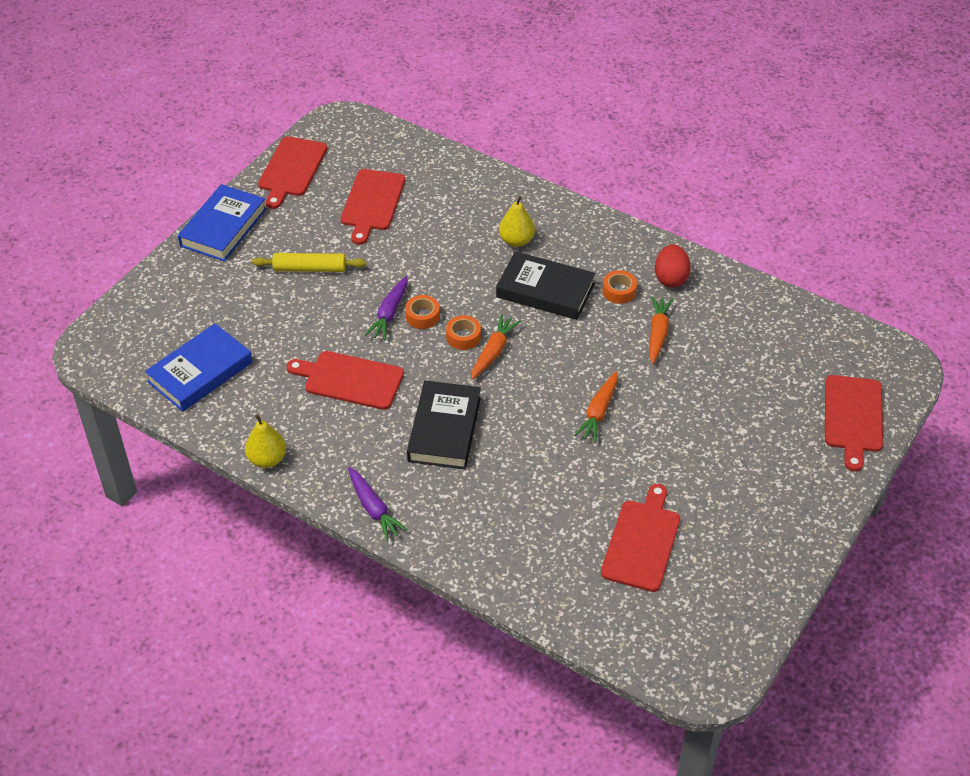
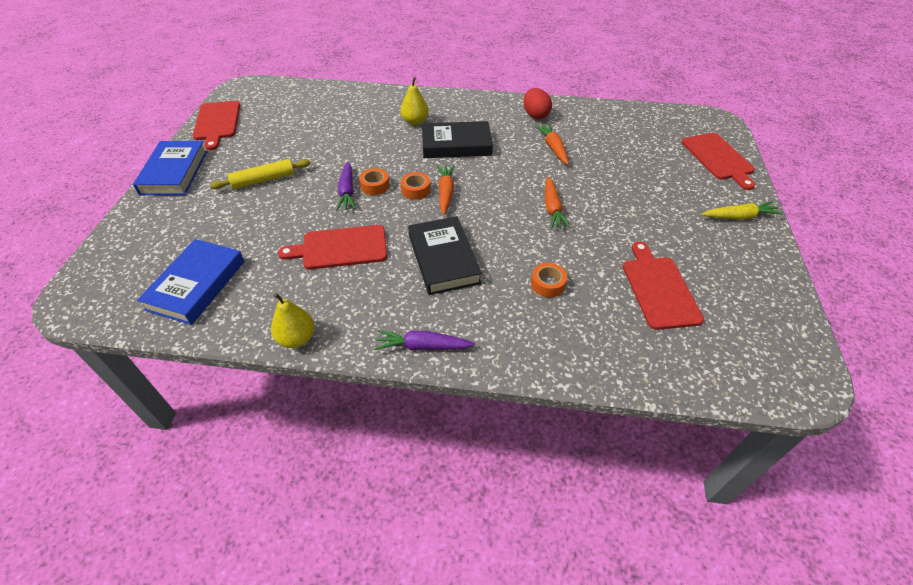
camera: 25 degrees left, 0 degrees up
(372, 203) = (293, 127): red cutting board -> none
(374, 509) = (422, 346): purple carrot -> purple carrot turned 150 degrees clockwise
(619, 291) = (507, 131): orange tape -> orange tape (547, 284)
(806, 498) = (739, 217): none -> yellow carrot

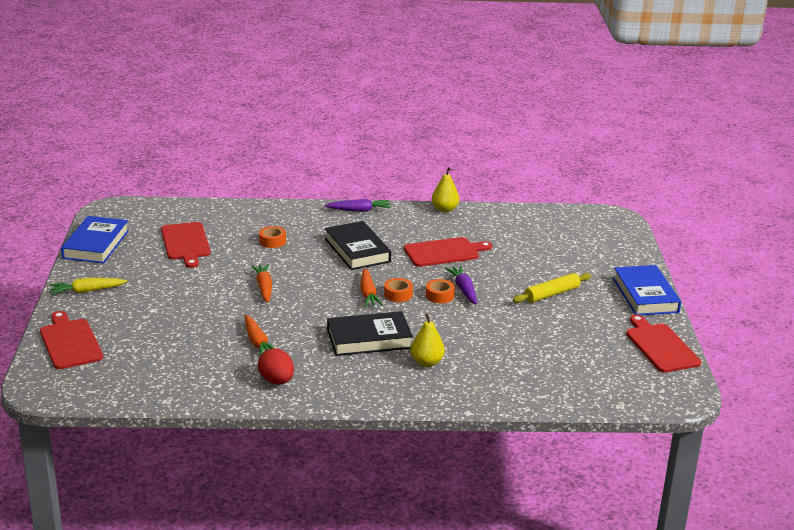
camera: 170 degrees right, 20 degrees down
(196, 285) = (538, 228): blue book -> blue book (96, 244)

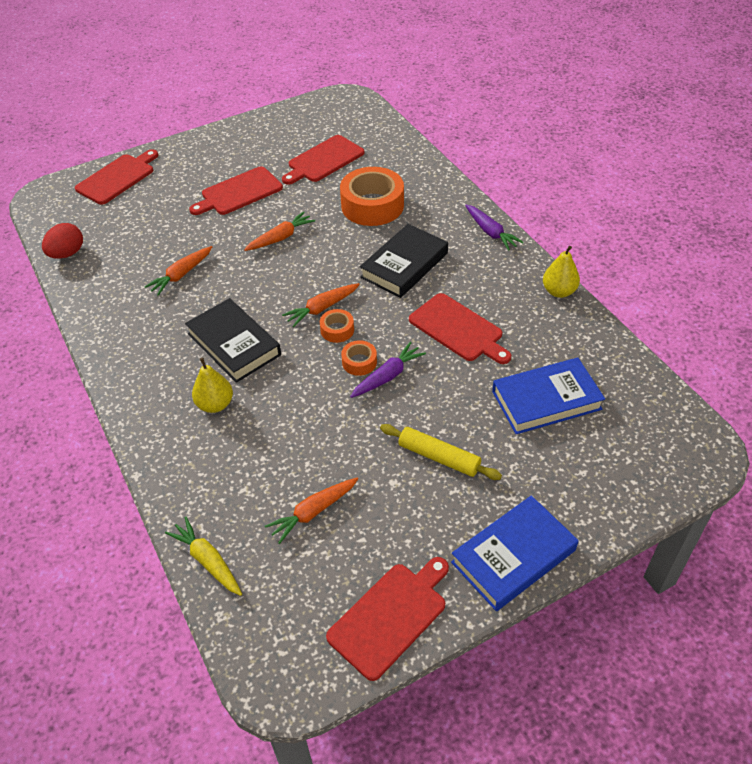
camera: 65 degrees right, 20 degrees up
(86, 291) = (201, 149): yellow carrot -> yellow carrot (207, 560)
(96, 244) = (280, 119): blue book -> blue book (546, 400)
(178, 290) = (239, 192): none -> red cutting board
(272, 241) = (372, 205): orange tape -> orange tape, size x2.14
(276, 381) = (122, 314): red egg -> red egg (67, 254)
(561, 350) = (313, 512): none -> orange carrot

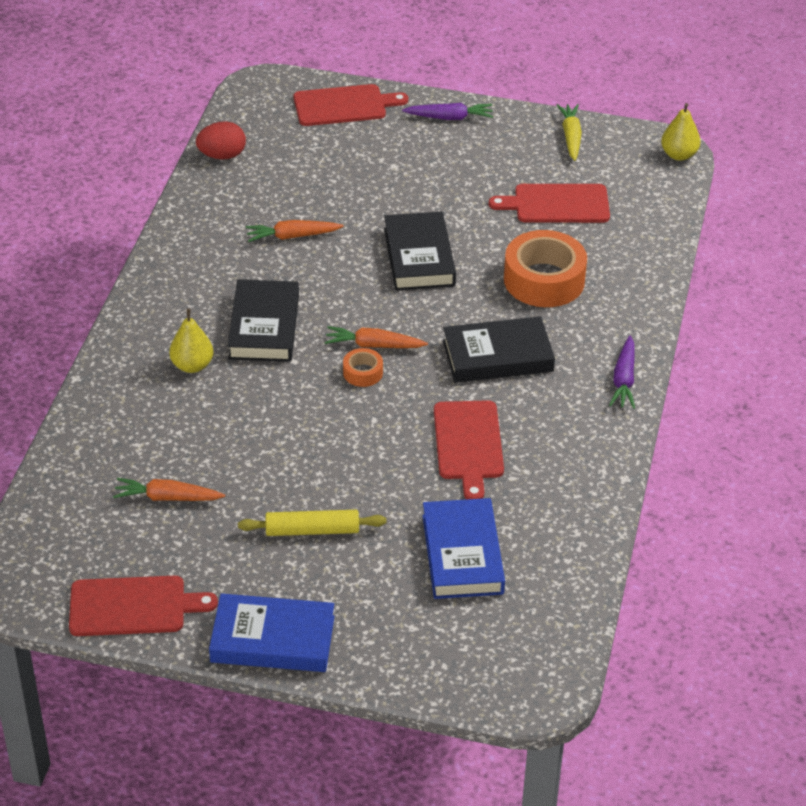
camera: 40 degrees right, 5 degrees down
(207, 560) = (56, 474): yellow carrot -> yellow carrot (571, 137)
(239, 192) = (435, 188): red cutting board -> none
(281, 237) = (419, 257): orange carrot -> black book
(359, 362) = (346, 412): orange tape -> none
(388, 376) = (355, 440): purple carrot -> purple carrot (450, 118)
(439, 457) = (312, 530): yellow rolling pin -> yellow rolling pin turned 75 degrees counterclockwise
(546, 400) = (462, 554): blue book -> blue book turned 60 degrees clockwise
(559, 291) = (610, 476): yellow pear -> yellow pear (678, 155)

